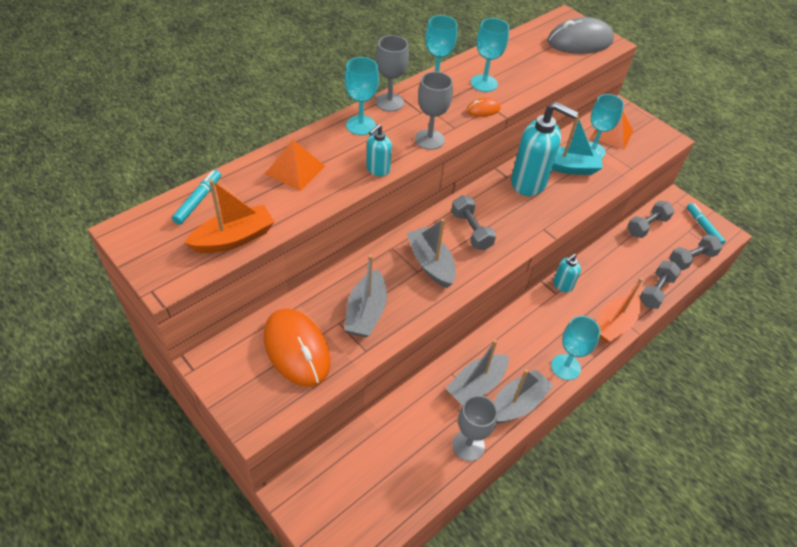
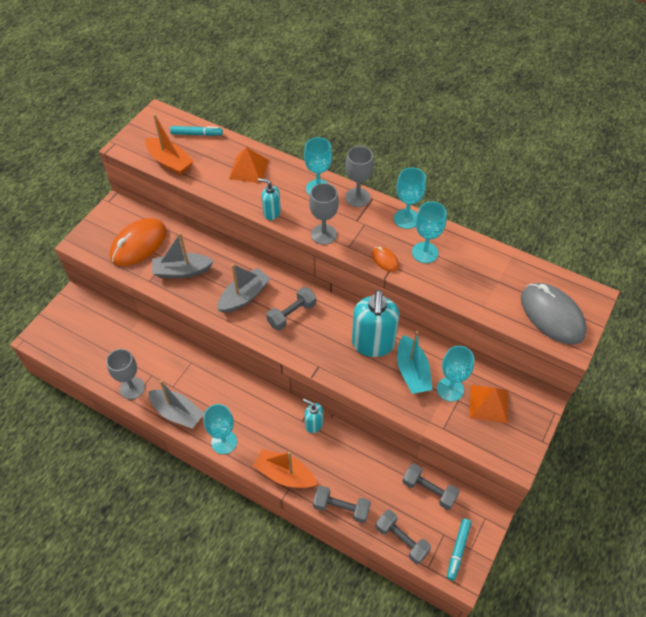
camera: 75 degrees right, 5 degrees up
(476, 385) = (185, 381): grey boat -> none
(703, 227) = (458, 550): turquoise marker -> turquoise marker turned 150 degrees clockwise

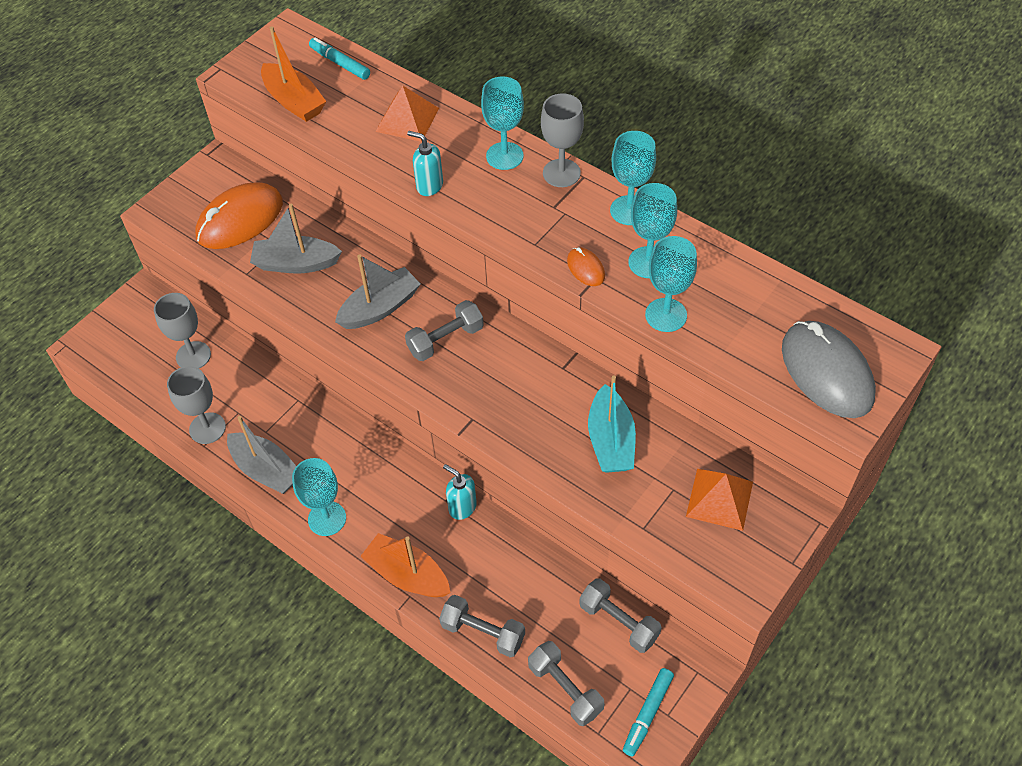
camera: 10 degrees right, 0 degrees up
(196, 134) = (340, 63): turquoise marker -> turquoise marker turned 150 degrees counterclockwise
(323, 234) = (501, 223): grey goblet -> grey goblet (193, 356)
(373, 344) = (559, 394): turquoise soap dispenser -> none
(450, 389) = (664, 471): turquoise goblet -> turquoise goblet (666, 315)

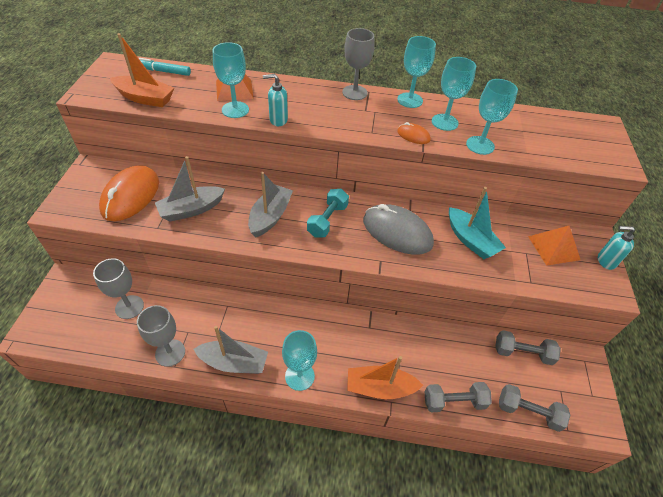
camera: 35 degrees left, 5 degrees down
(445, 340) = (327, 220): grey dumbbell -> turquoise dumbbell
(462, 507) = (382, 327): turquoise soap dispenser -> turquoise soap dispenser (606, 261)
(504, 156) = (313, 93): turquoise goblet -> turquoise goblet (235, 110)
(647, 714) = (582, 401): turquoise marker -> none
(826, 372) = (586, 146): grey mouse -> grey mouse (397, 232)

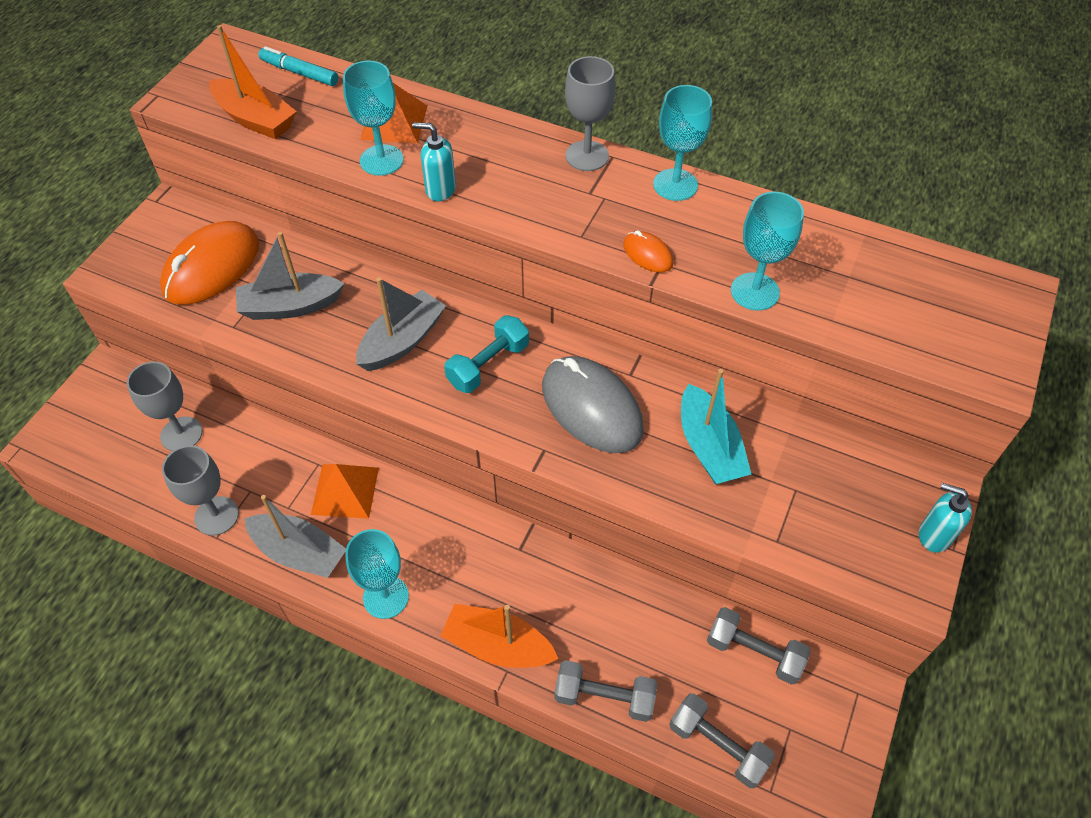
camera: 20 degrees right, 5 degrees up
(444, 122) = (715, 237): turquoise goblet -> none
(553, 248) = (850, 491): orange pyramid -> orange pyramid (345, 490)

